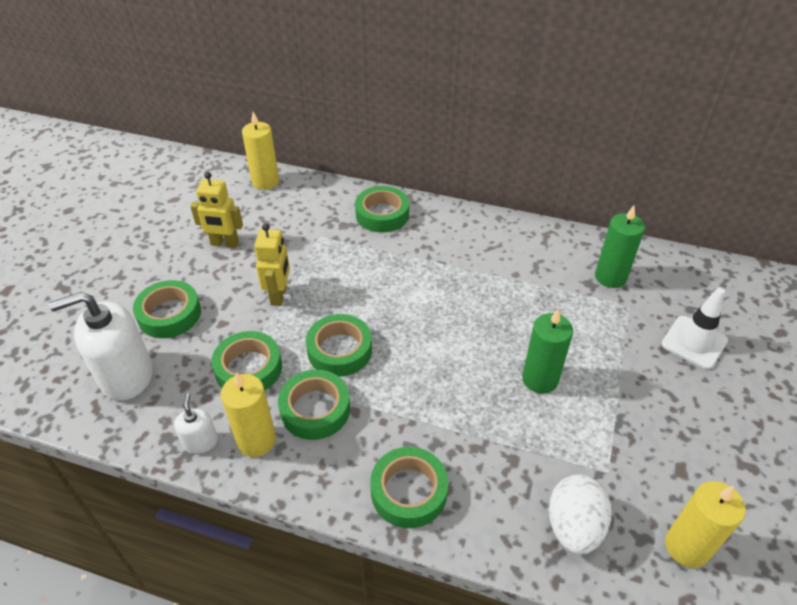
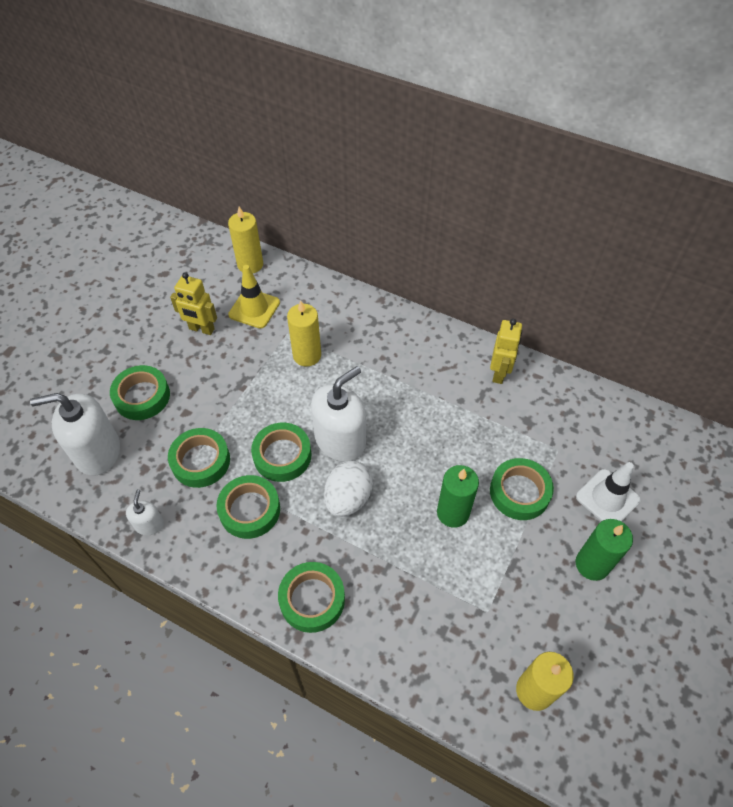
camera: 10 degrees right, 10 degrees up
(256, 440) = (195, 531): yellow candle -> yellow candle (307, 355)
(278, 219) = (254, 308): none -> yellow traffic cone
(279, 295) = (240, 391): yellow robot -> yellow robot (499, 373)
(382, 214) = (351, 317): green tape -> green tape (519, 492)
(399, 327) = (340, 440): none -> white soap dispenser
(573, 526) = (442, 655): white egg -> white egg (348, 498)
(610, 277) = (550, 417): green candle -> green candle (592, 564)

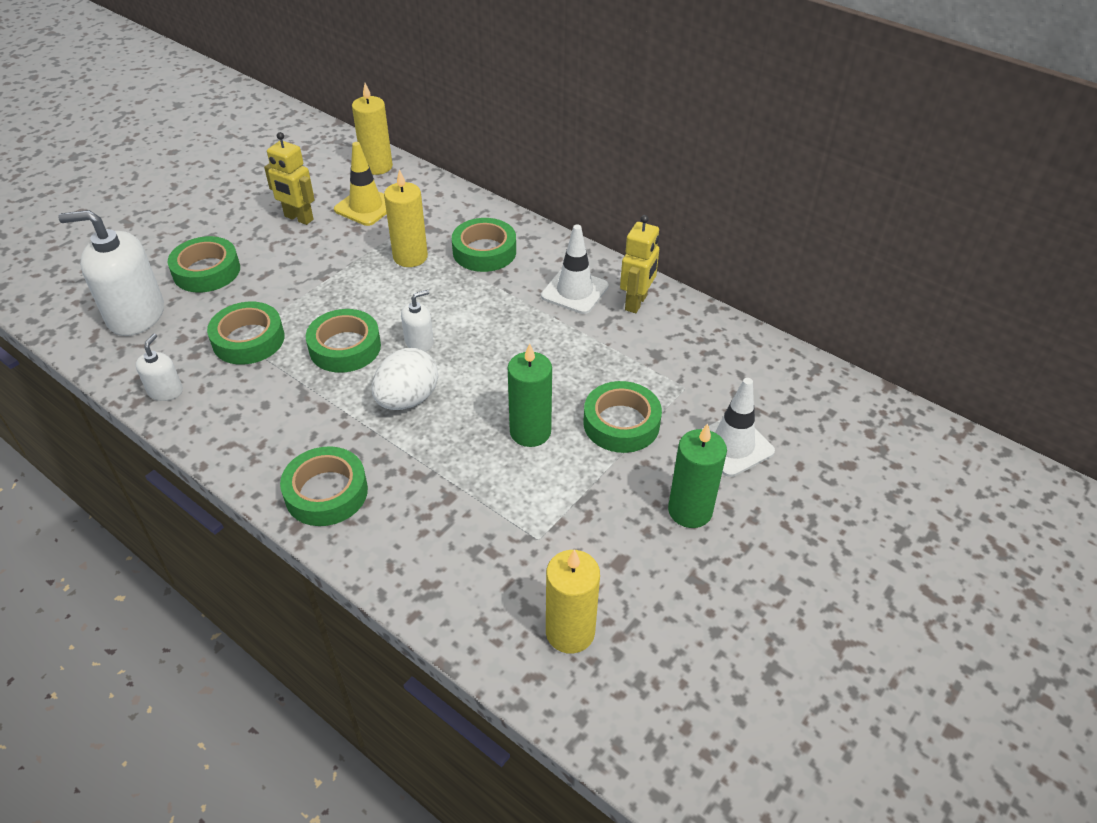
camera: 10 degrees right, 10 degrees down
(250, 510) = (286, 394): green tape -> green tape (484, 251)
(340, 440) = (419, 342): white soap dispenser -> white soap dispenser, size x0.49
(448, 369) = (574, 291): none -> white traffic cone

